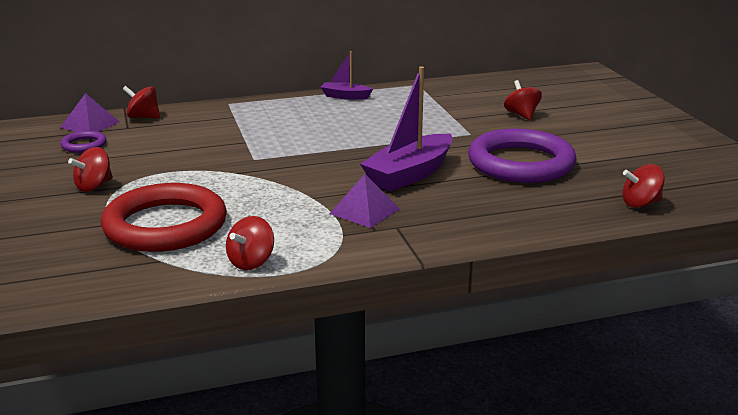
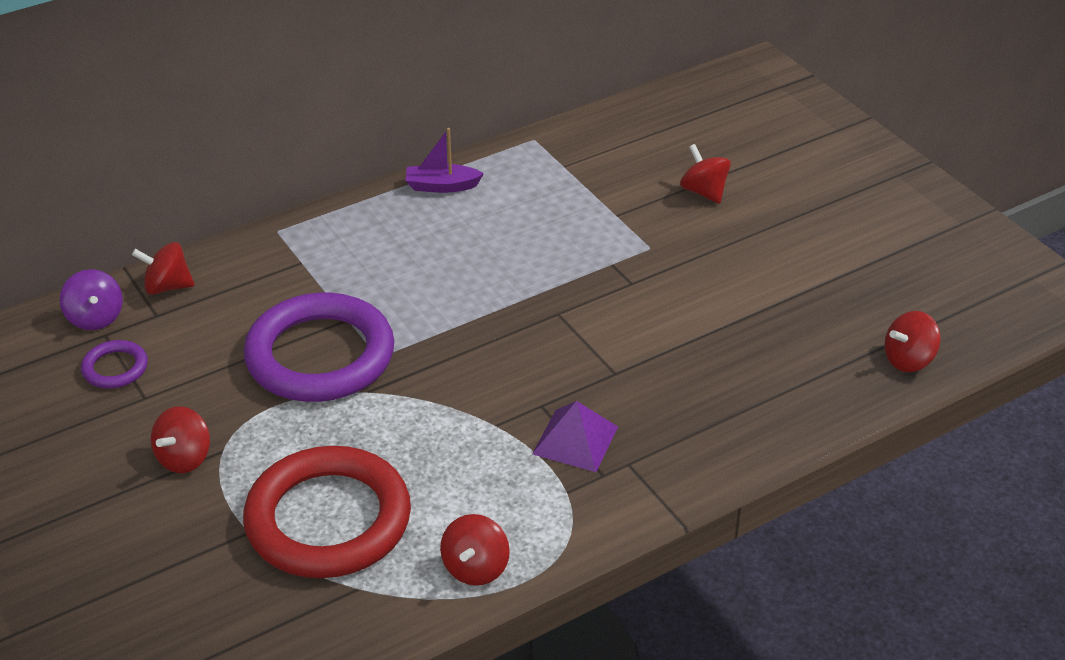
camera: 15 degrees left, 15 degrees up
(90, 124) = (95, 318): purple pyramid -> purple spinning top
(409, 174) = (603, 352): purple boat -> none
(521, 163) = (738, 303): purple ring -> purple ring (320, 356)

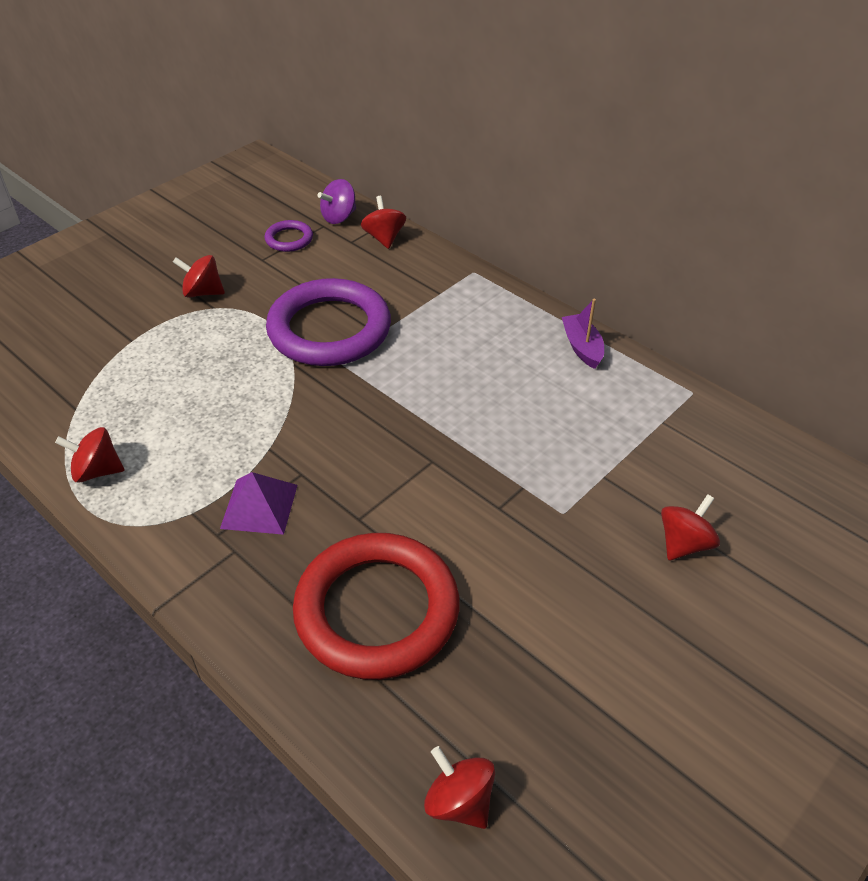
camera: 75 degrees right, 5 degrees up
(328, 520) = (146, 377): red ring -> red ring (377, 610)

